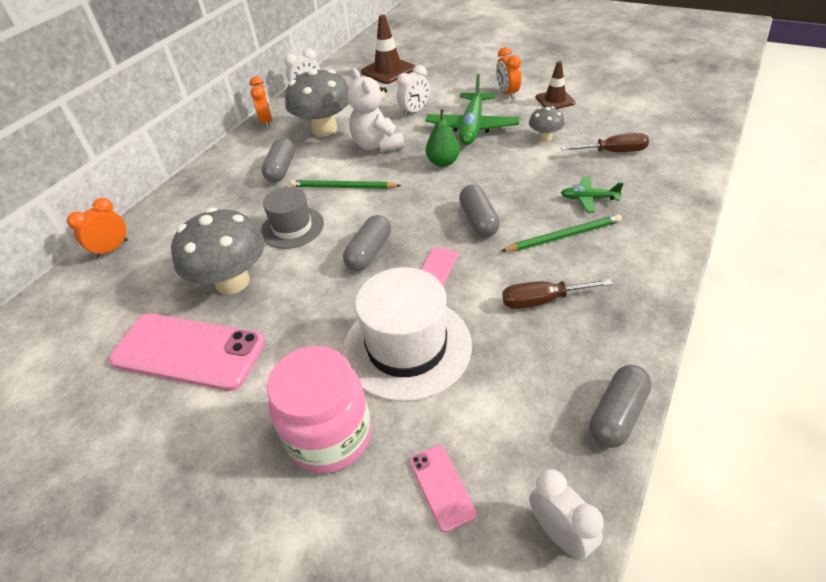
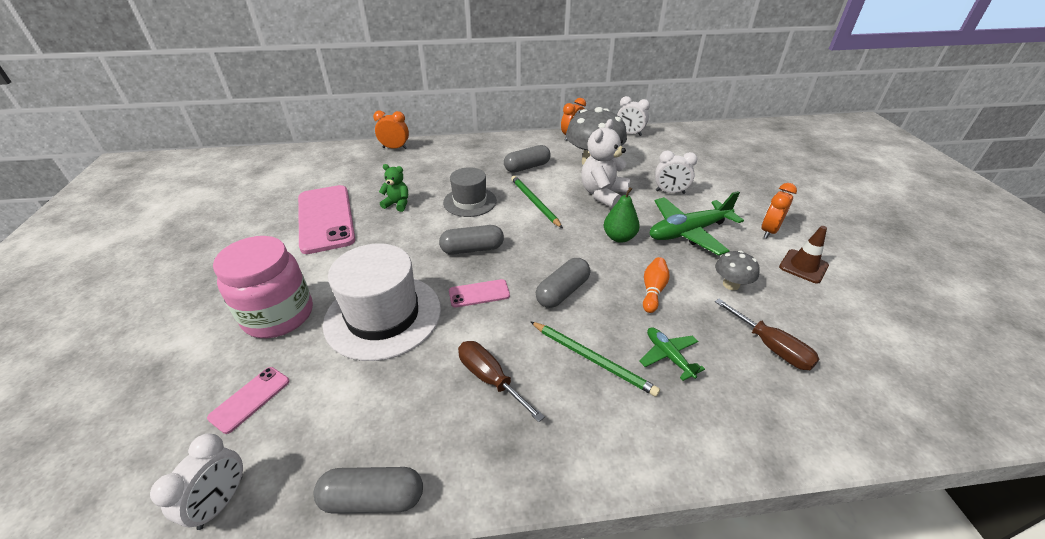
camera: 50 degrees right, 5 degrees down
(232, 282) = (397, 204): grey mushroom -> green teddy bear
(388, 70) = (707, 154): brown traffic cone -> none
(519, 174) = (653, 290): none -> orange bowling pin

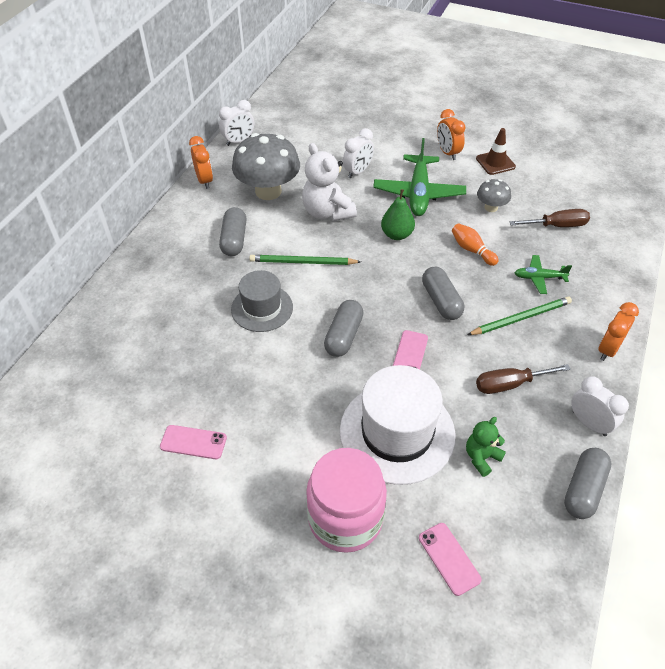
camera: 60 degrees left, 10 degrees up
(221, 502) = (548, 591): white clock -> white clock (589, 423)
(326, 218) = (193, 442): pink phone -> pink phone, size x0.46
(395, 148) = (81, 333): orange clock -> orange clock (608, 349)
(397, 204) = (217, 368): green teddy bear -> green teddy bear (481, 457)

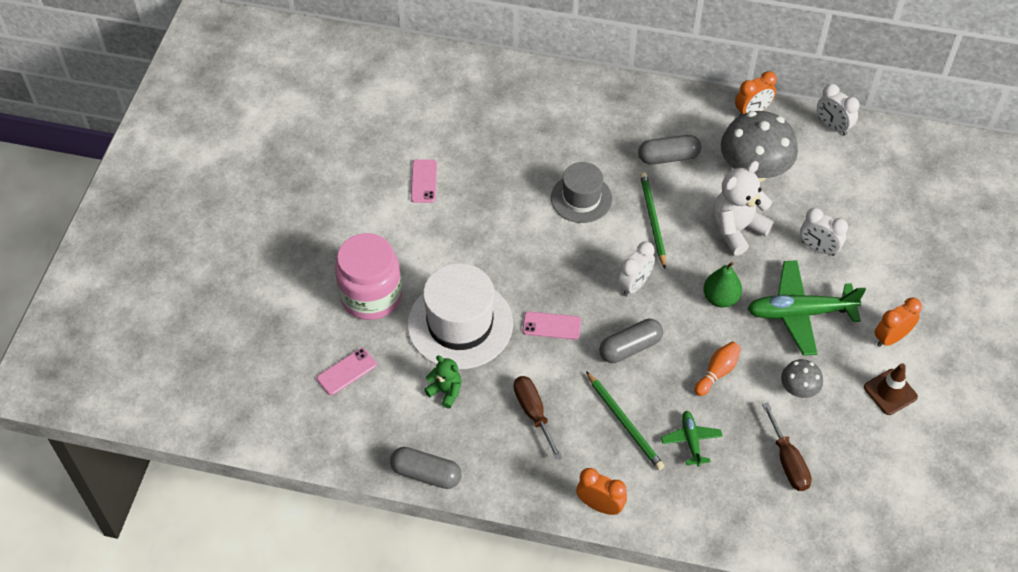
camera: 80 degrees right, 5 degrees up
(343, 336) = (562, 269): grey capsule -> none
(589, 423) = (500, 482): white clock -> white clock (634, 285)

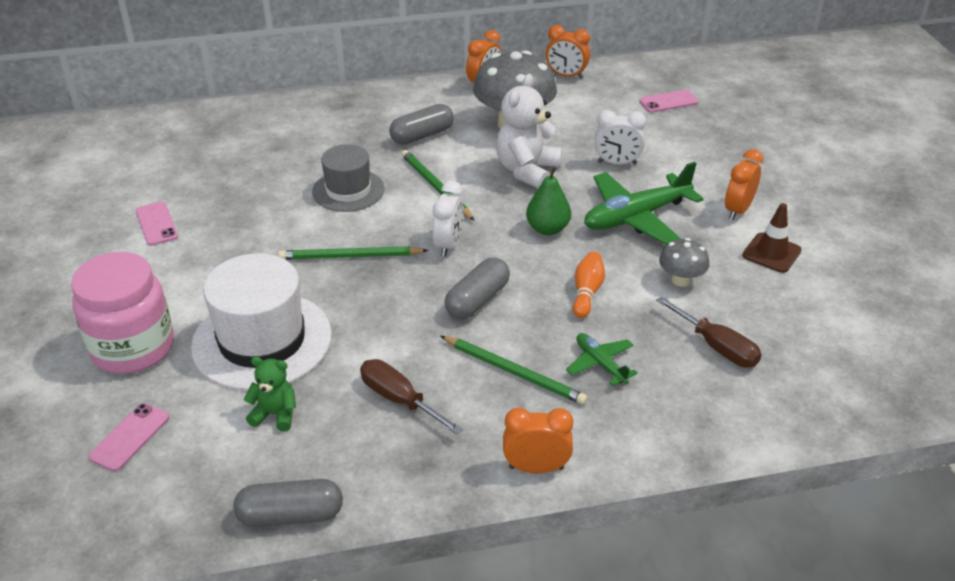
camera: 25 degrees left, 15 degrees down
(551, 326) = (375, 308): pink phone -> pink phone (668, 102)
(554, 268) = (350, 256): none -> green pencil
(832, 126) = (566, 76): white clock -> orange clock

